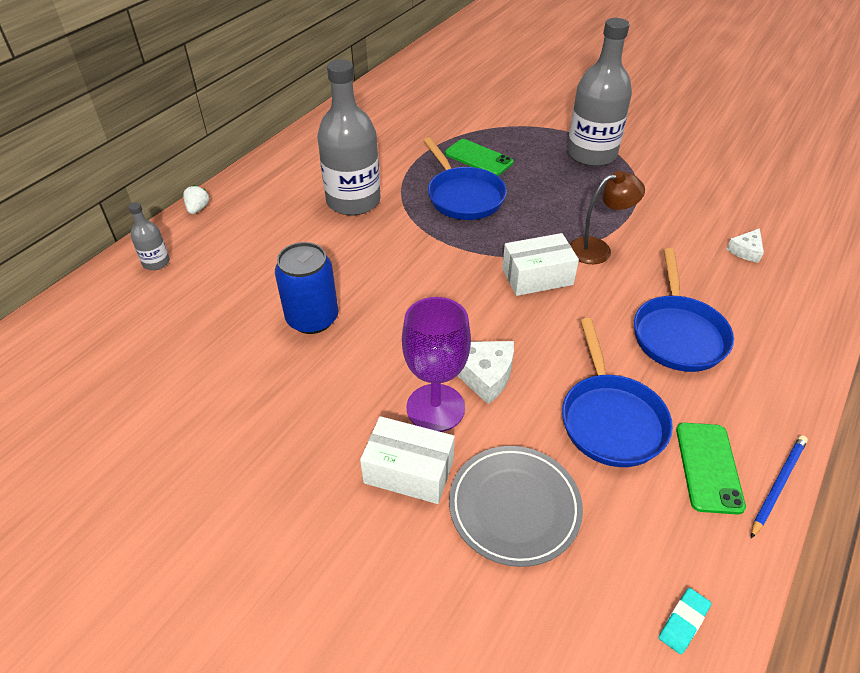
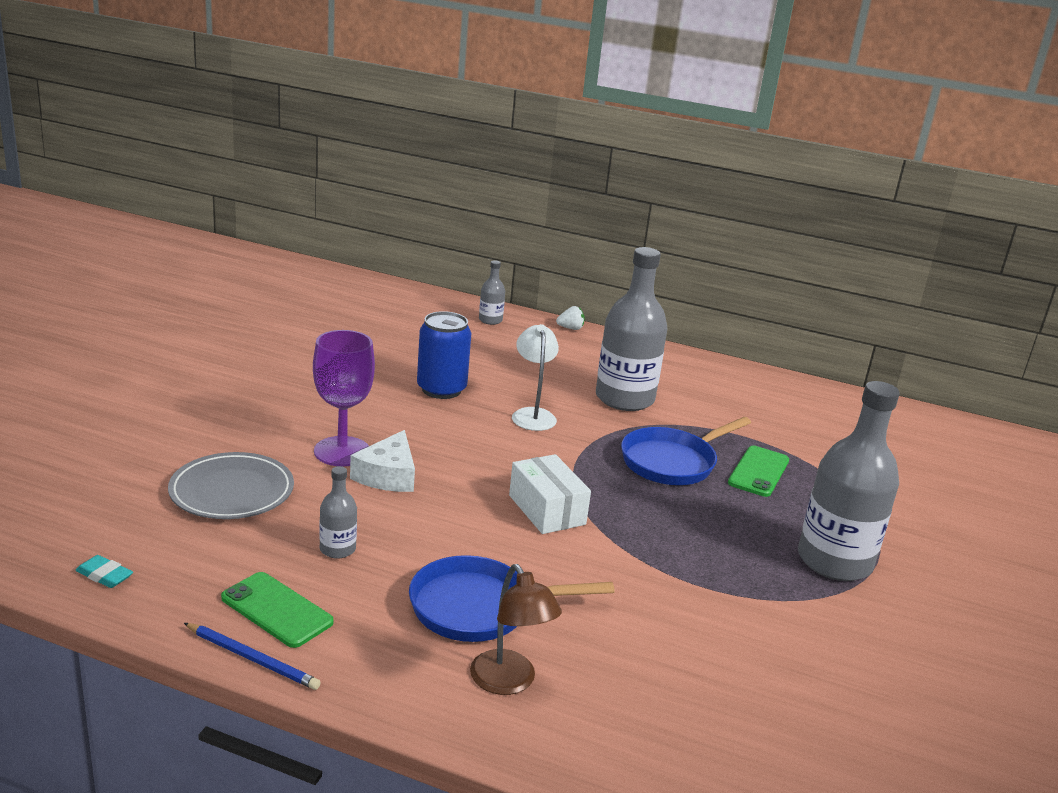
camera: 75 degrees right, 20 degrees down
(375, 261) = (532, 415): none -> white lamp
(409, 471) = (270, 441): white box -> none
(598, 249) = (618, 556): brown lamp -> brown lamp (509, 682)
(610, 419) = (337, 549): blue pan -> grey bottle
(709, 467) = (276, 610): green phone -> green phone turned 45 degrees clockwise
(746, 251) = (677, 692): white cheese -> none

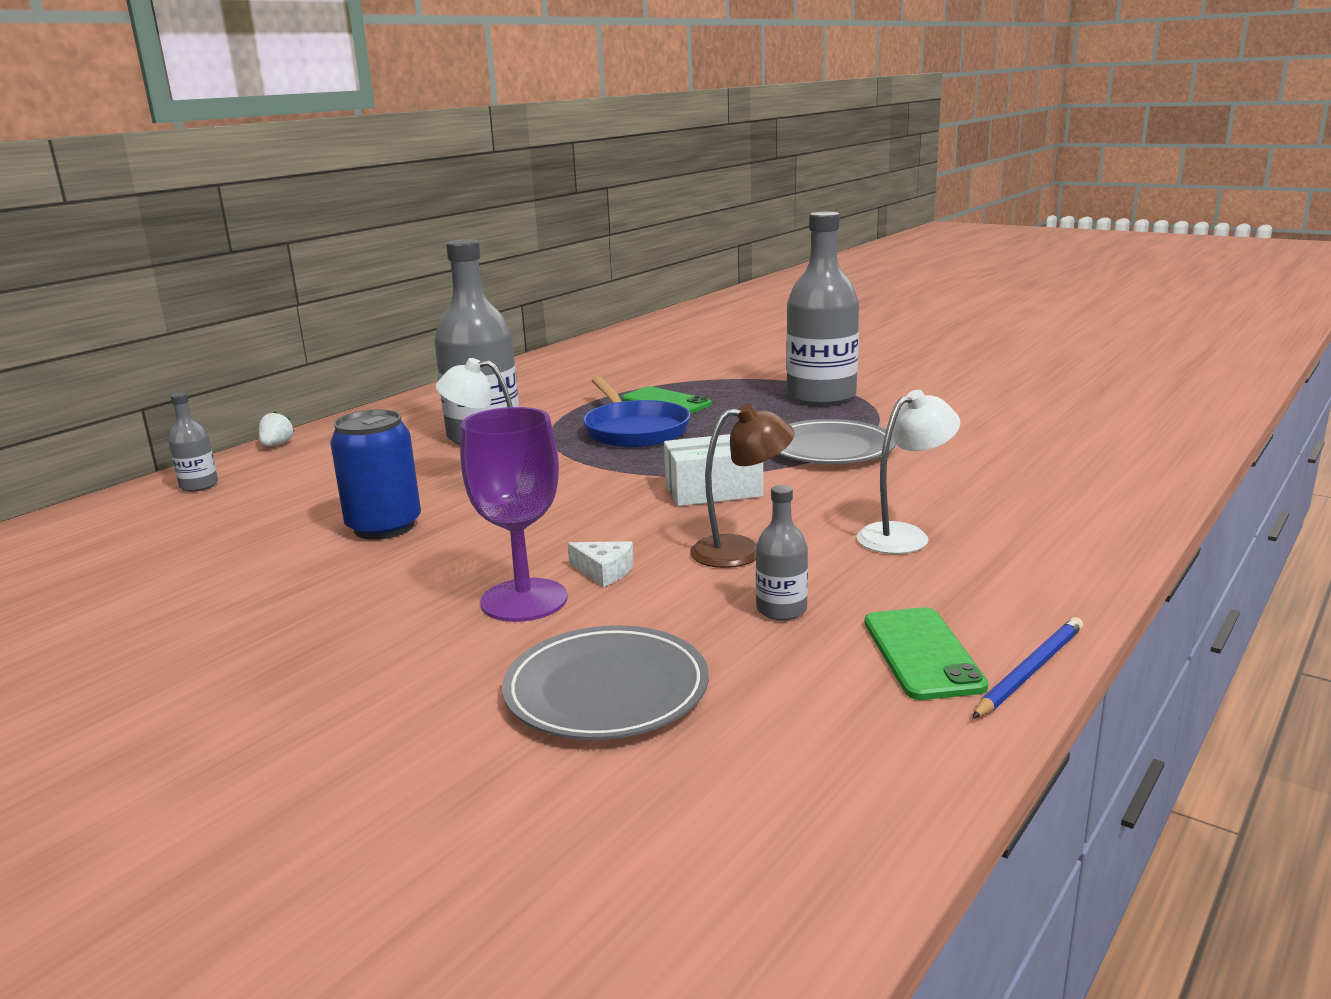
camera: 70 degrees left, 5 degrees down
(104, 575) = (842, 808): turquoise eraser -> none
(276, 610) = (922, 653): green phone -> green phone turned 60 degrees counterclockwise
(388, 475) = (604, 571): white cheese -> white cheese, size x0.61
(479, 608) = (904, 535): blue pan -> white lamp
(509, 682) = (1029, 530): brown lamp -> brown lamp (741, 550)
(674, 568) = (830, 449): none -> grey plate

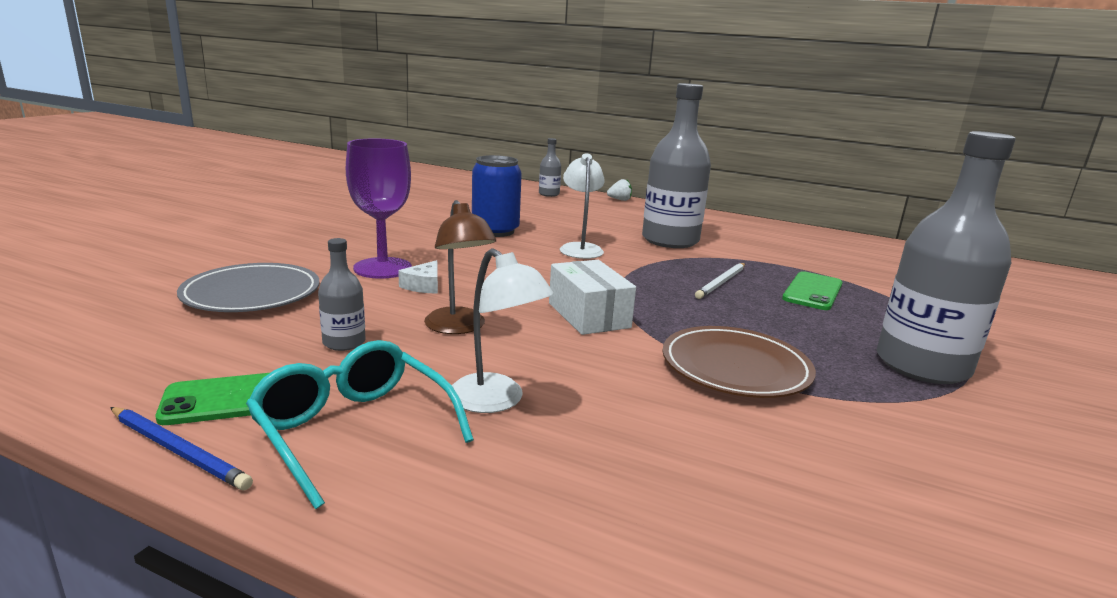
camera: 75 degrees right, 0 degrees up
(634, 430) = (721, 282): blue pan -> white pencil
(830, 449) = (735, 367): grey plate -> brown plate
(970, 592) = (354, 430): none -> turquoise glasses

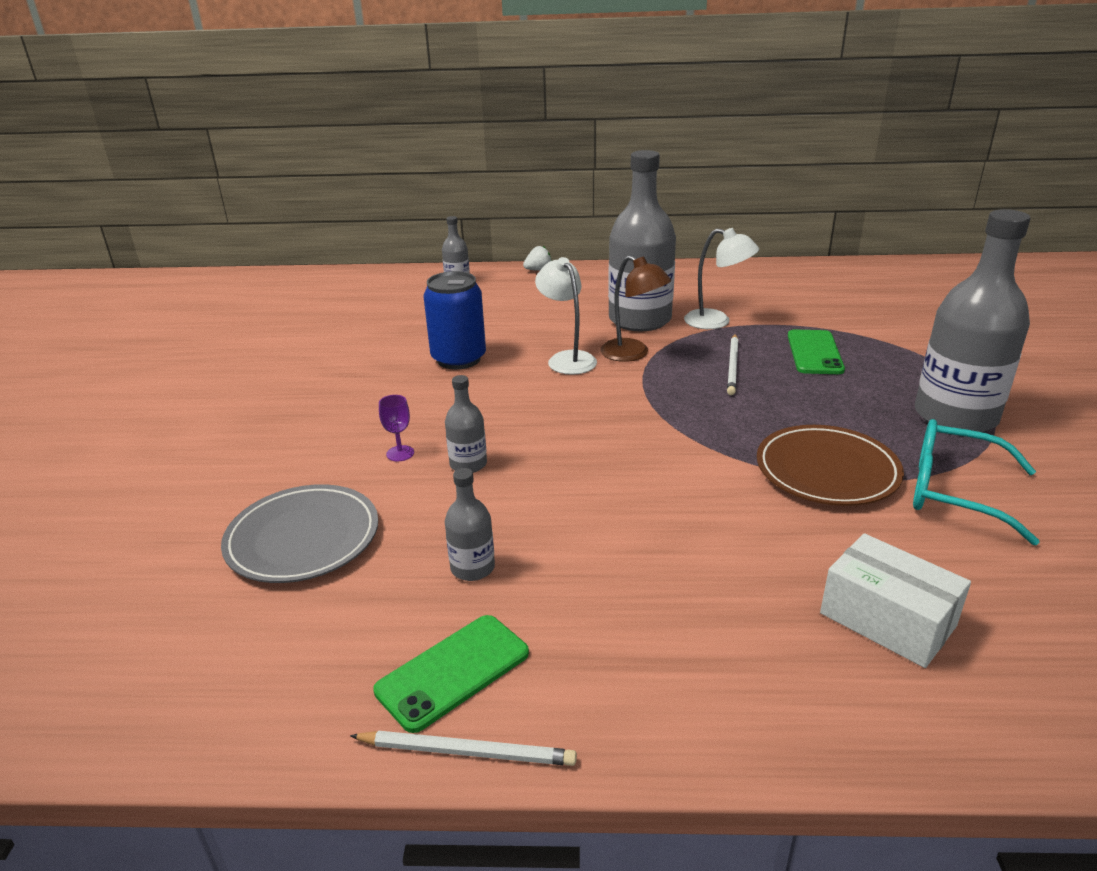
camera: 20 degrees left, 10 degrees up
(178, 450) = (467, 752): blue pencil -> white pencil
(354, 430) = (593, 664): turquoise glasses -> turquoise glasses (954, 492)
(382, 268) = (400, 453): purple goblet -> purple goblet, size x0.42
(423, 286) = (468, 464): white cheese -> grey bottle
(459, 327) = (558, 508): brown lamp -> brown lamp (633, 354)
(496, 401) = (677, 583): white lamp -> white lamp (716, 321)
(588, 315) = (657, 450): white box -> white box (887, 619)

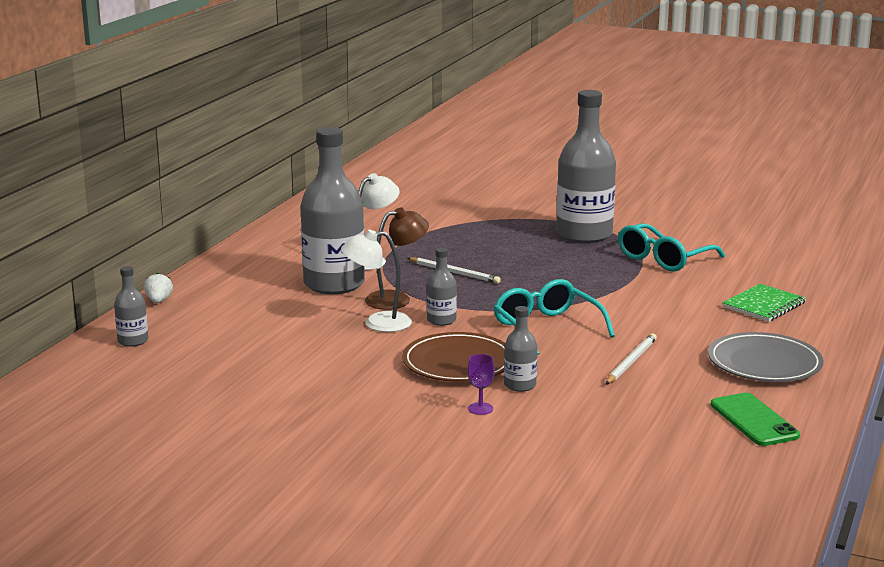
camera: 70 degrees left, 10 degrees down
(303, 538) = (579, 457): grey plate -> grey plate (764, 363)
(459, 359) = (327, 365): blue can -> none
(467, 752) = (819, 424): white pencil -> white pencil (631, 362)
(472, 568) = (654, 401): grey bottle -> grey bottle (441, 320)
(633, 450) = (547, 328): none -> turquoise glasses
(814, 353) = (461, 245): green phone -> none
(827, 470) = (618, 281): brown plate -> brown plate (458, 363)
(887, 619) = (764, 305): white box -> green notebook

